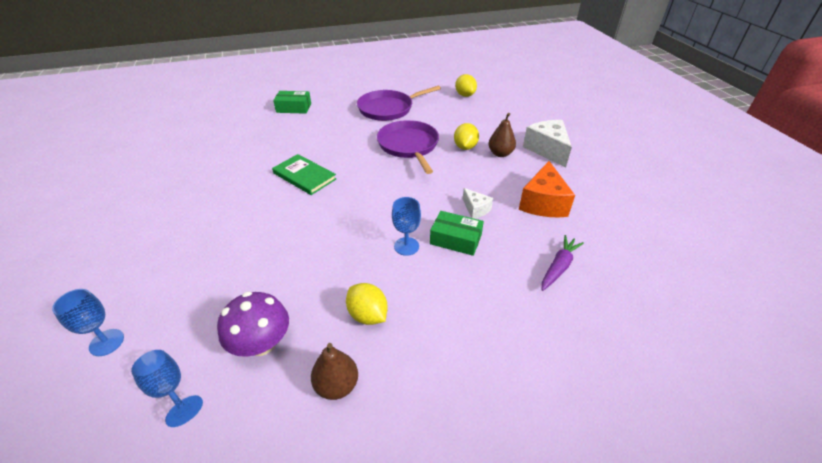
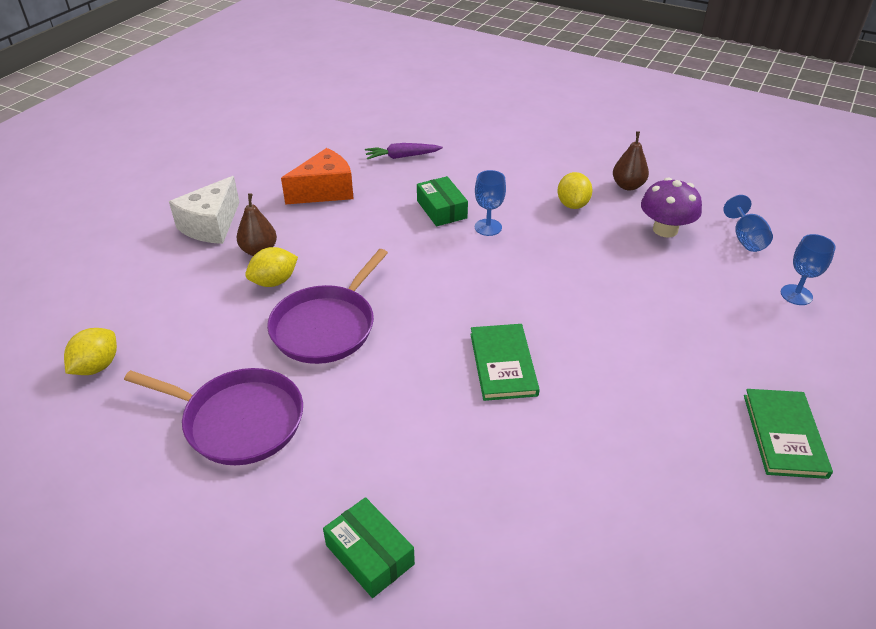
camera: 135 degrees left, 0 degrees up
(119, 224) = (784, 435): none -> green book
(476, 209) = (386, 219): white cheese -> none

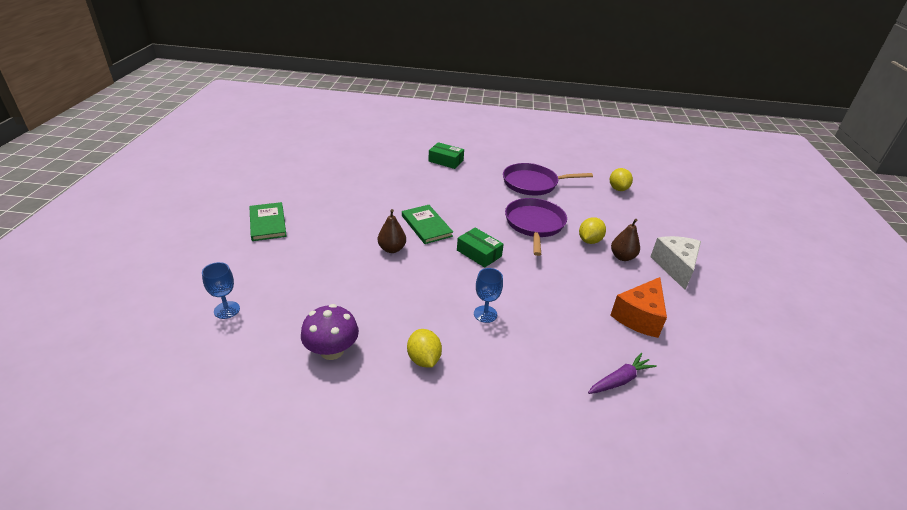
camera: 155 degrees right, 5 degrees down
(441, 209) = (533, 323): green box -> green box (479, 253)
(628, 186) = (373, 403): brown pear -> brown pear (392, 249)
(745, 239) = (254, 359): blue goblet -> none

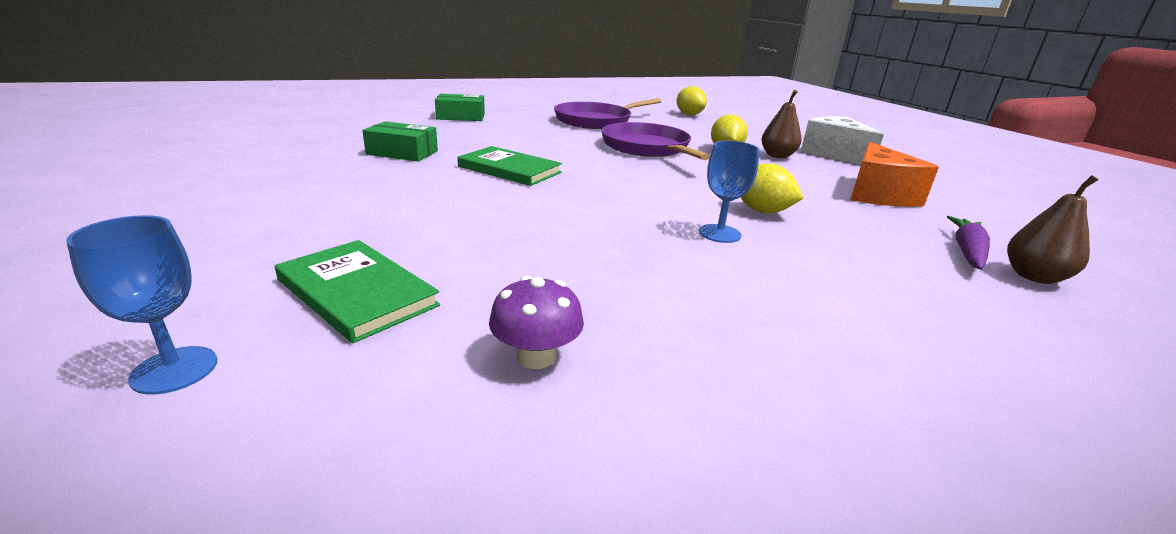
camera: 30 degrees left, 10 degrees down
(268, 223) = (191, 213): green book -> green book (357, 292)
(332, 350) = (536, 356): purple mushroom -> purple mushroom, size x0.66
(392, 249) = (485, 199): brown pear -> brown pear (1034, 277)
(424, 359) = (718, 311): yellow lemon -> yellow lemon (762, 211)
(479, 253) = (619, 180): green box -> green box (402, 153)

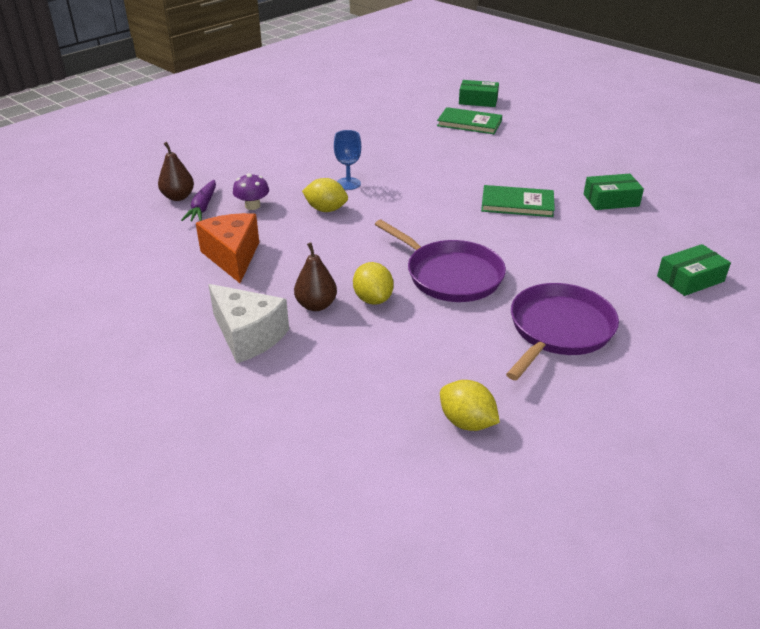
camera: 160 degrees right, 10 degrees up
(174, 370) = (478, 101): blue goblet -> green box
(536, 356) = (391, 121): purple mushroom -> purple mushroom (252, 206)

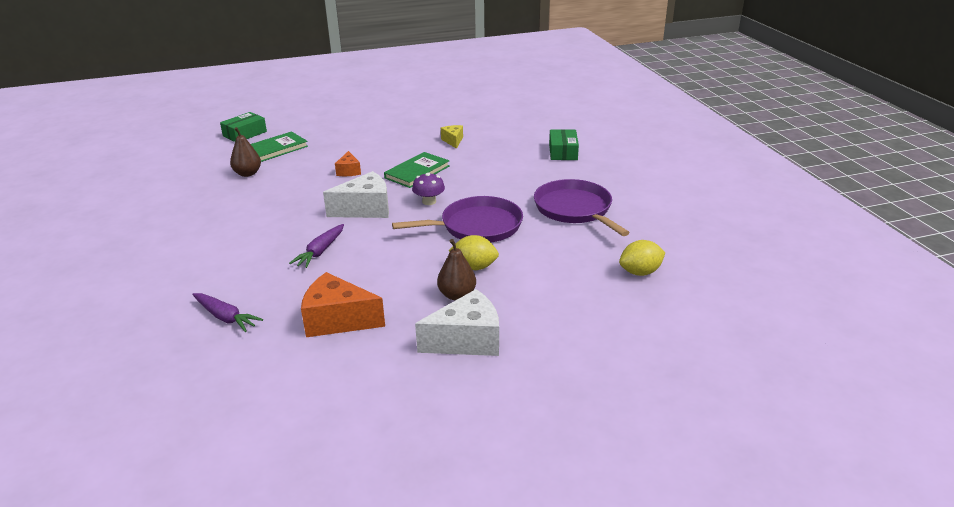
camera: 60 degrees left, 5 degrees down
(178, 197) = (183, 328): brown pear -> brown pear (248, 173)
(252, 206) = (262, 287): purple mushroom -> purple mushroom (429, 201)
(326, 209) = (320, 251): yellow lemon -> purple carrot
(348, 183) = (293, 229): blue goblet -> none
(416, 204) = (365, 209): none -> white cheese
(474, 170) = (349, 171): none -> orange cheese
(611, 200) = (453, 141): green box -> yellow cheese

